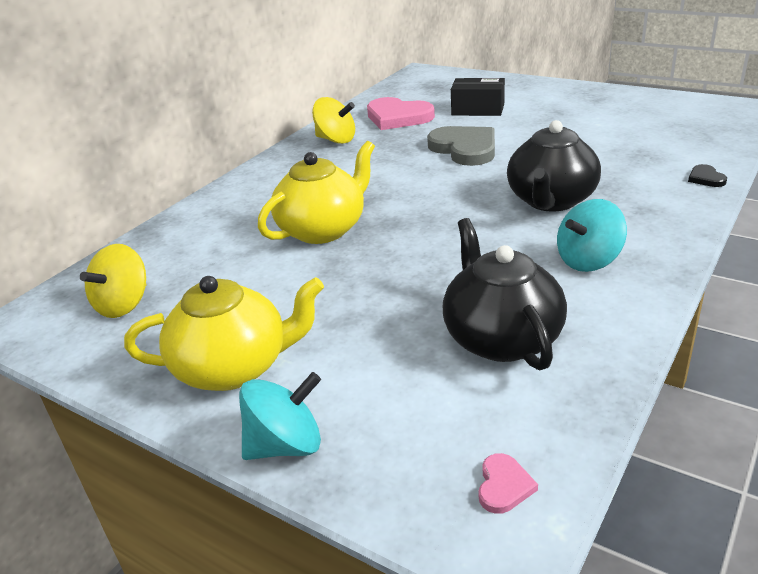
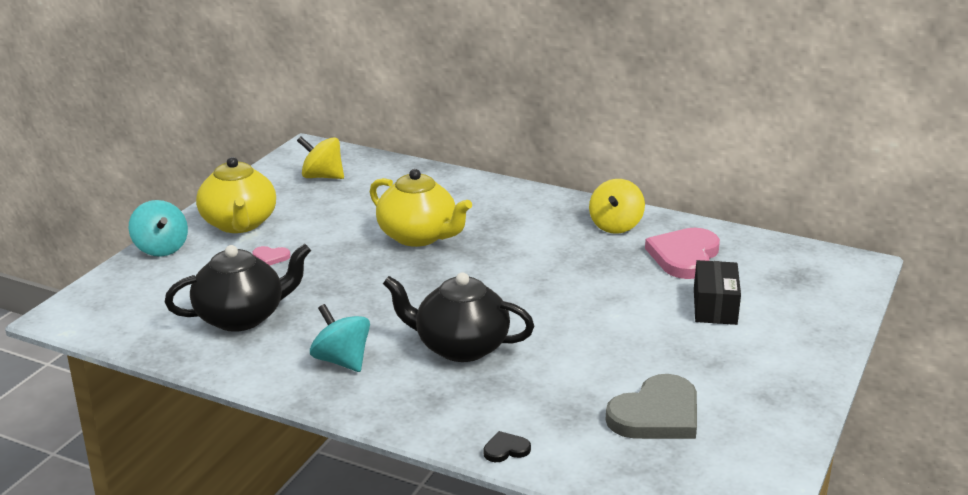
camera: 80 degrees right, 5 degrees down
(465, 148) = (592, 299): grey heart -> grey heart (656, 414)
(504, 486) = (102, 316): pink heart -> pink heart (270, 257)

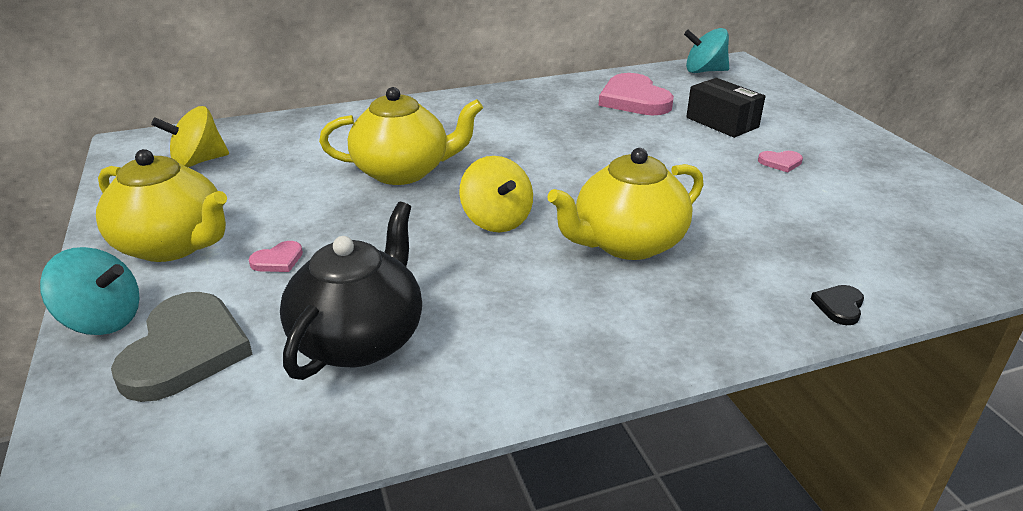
camera: 45 degrees left, 5 degrees up
(342, 361) = (554, 318): turquoise spinning top -> turquoise spinning top (704, 71)
(460, 347) = (627, 243): black teapot -> yellow teapot
(615, 226) = (546, 99): yellow spinning top -> yellow spinning top (496, 220)
(656, 414) = (855, 212): grey heart -> grey heart (185, 350)
(687, 356) = (780, 162): none -> pink heart

